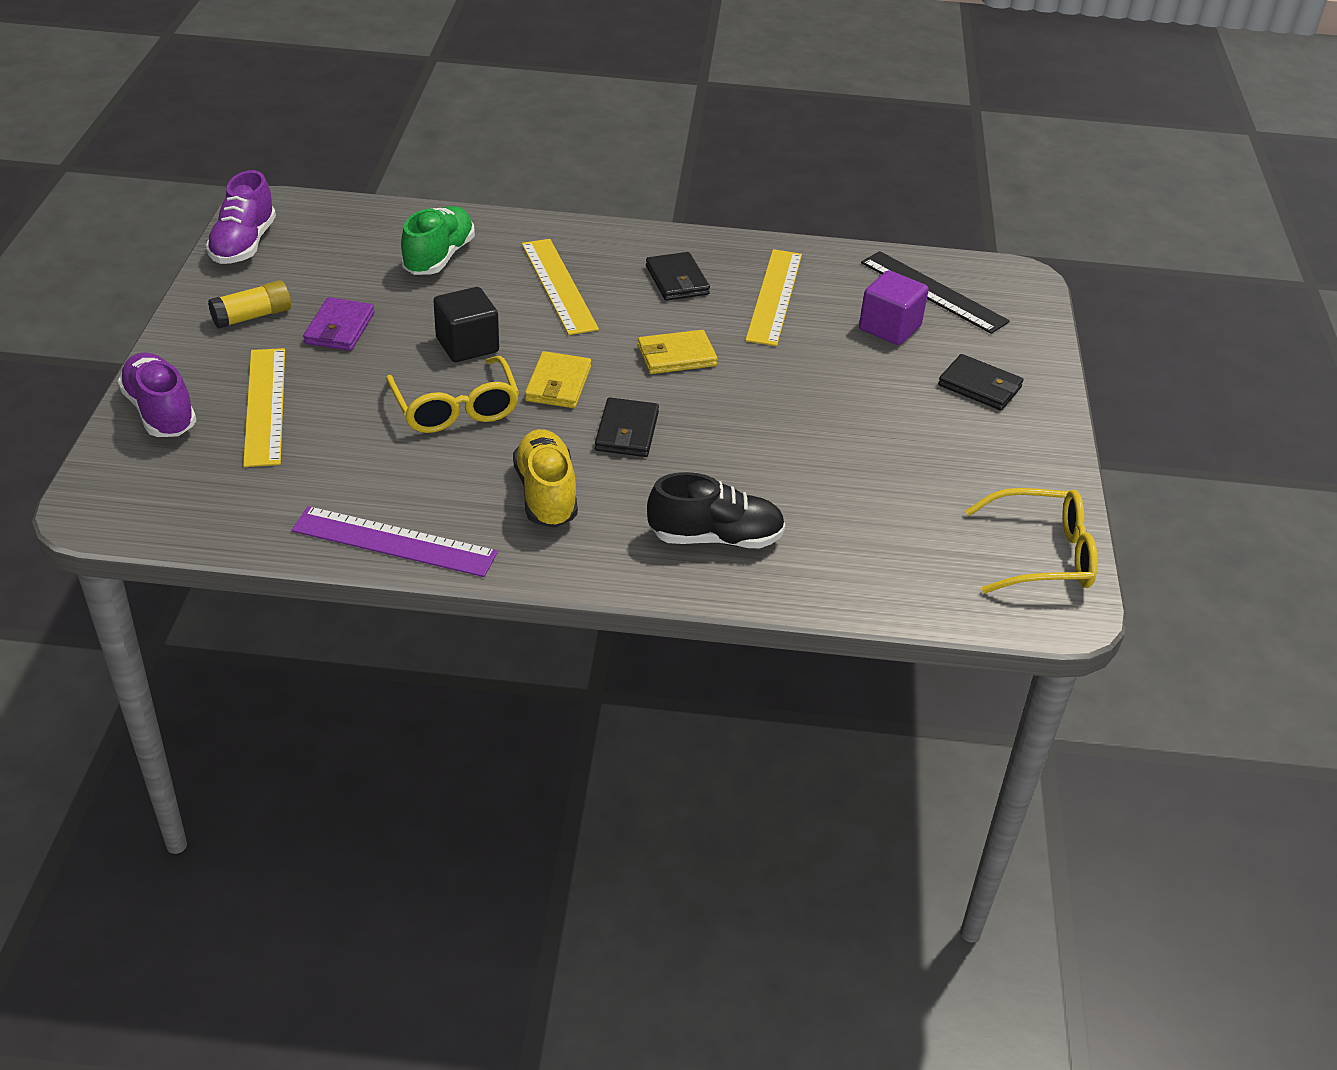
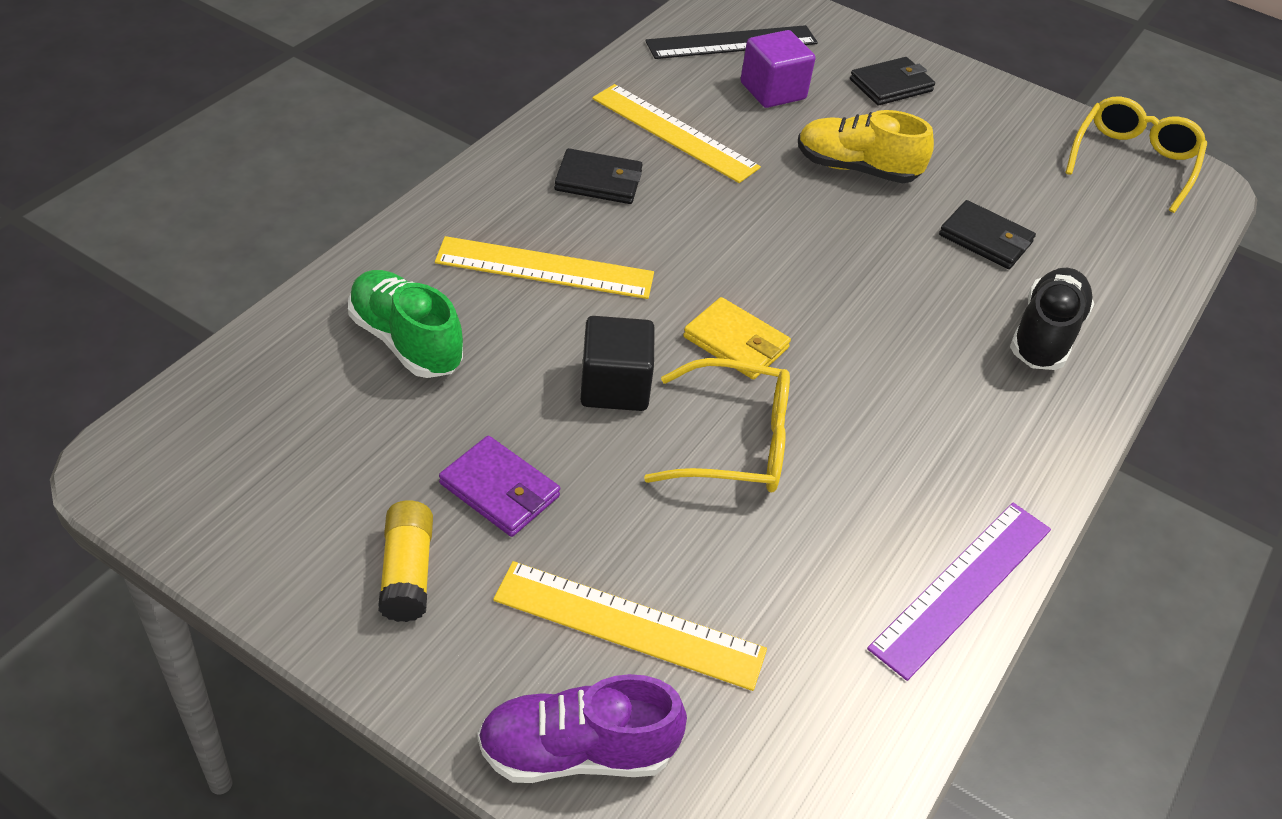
camera: 65 degrees left, 5 degrees up
(243, 245) = (211, 524): purple shoe -> none
(546, 494) = (928, 428): yellow shoe -> yellow shoe (856, 169)
(626, 431) = (848, 326): black wallet -> black wallet (985, 239)
(676, 356) = (736, 238): yellow wallet -> none

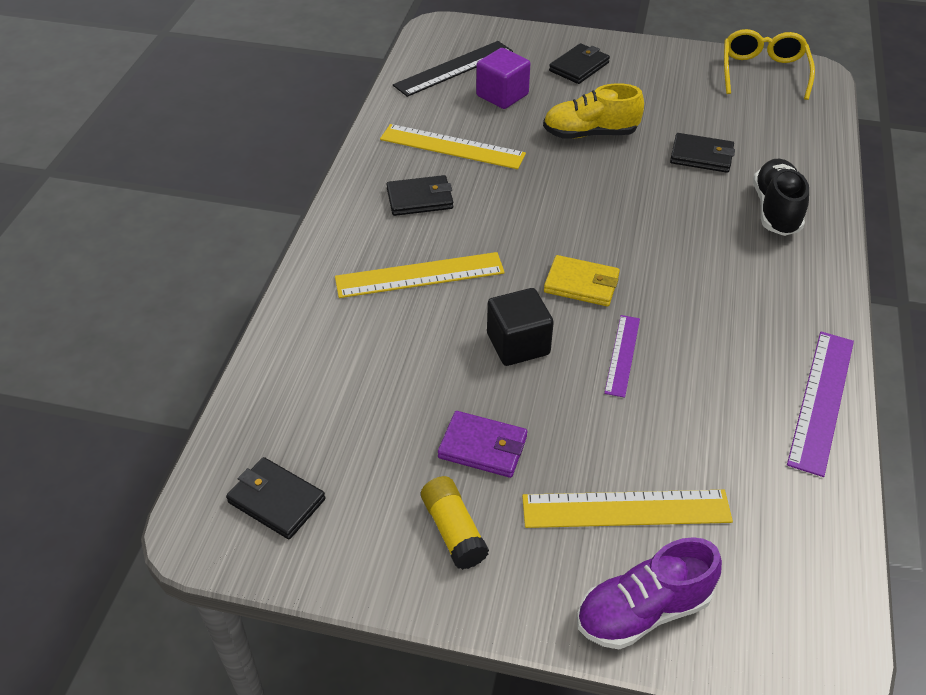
camera: 15 degrees left, 0 degrees up
(228, 464) = (276, 500): none -> black wallet
(405, 341) = (352, 363): green shoe -> none
(736, 443) = (622, 355): yellow glasses -> purple ruler

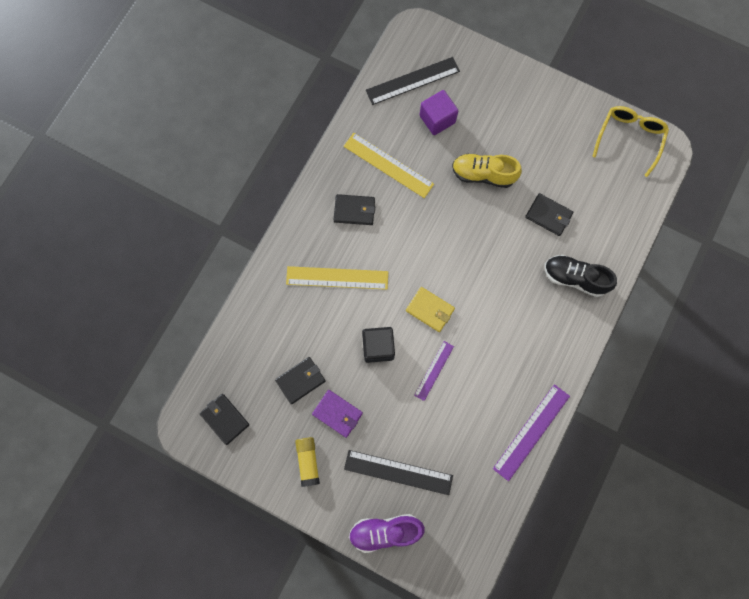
camera: 15 degrees right, 30 degrees up
(579, 67) = (501, 100): black wallet -> black wallet (301, 380)
(626, 509) = (398, 472): yellow ruler -> black ruler
(775, 210) = (574, 278): black shoe -> black shoe turned 90 degrees counterclockwise

